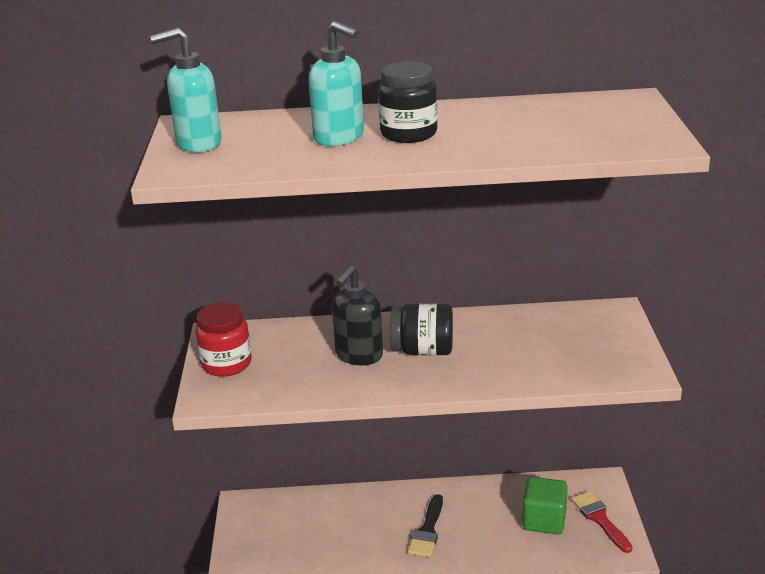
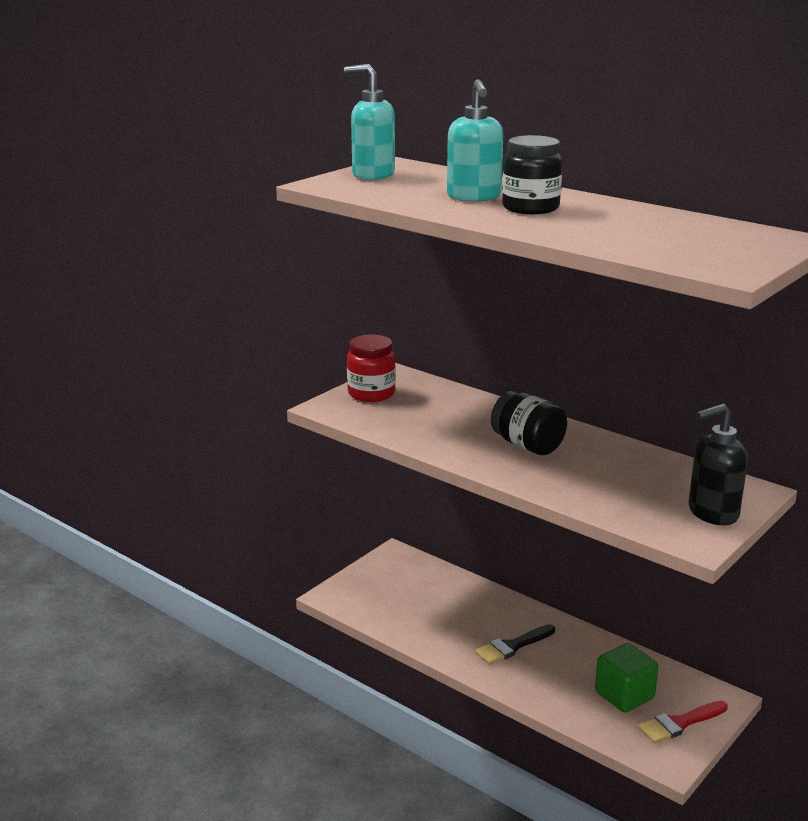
camera: 40 degrees right, 5 degrees down
(358, 356) = (472, 428): black soap dispenser -> black soap dispenser (712, 513)
(599, 519) = (679, 723): red brush -> red brush turned 135 degrees counterclockwise

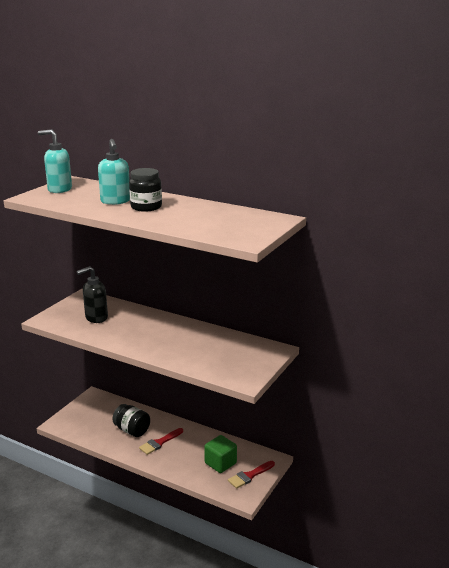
camera: 10 degrees left, 0 degrees up
(371, 394) = (70, 309): red jar -> none
(512, 646) = (159, 442): black brush -> red brush
(527, 445) = (157, 333): black jar -> black jar (132, 430)
(712, 513) = (254, 364): black soap dispenser -> black soap dispenser (96, 318)

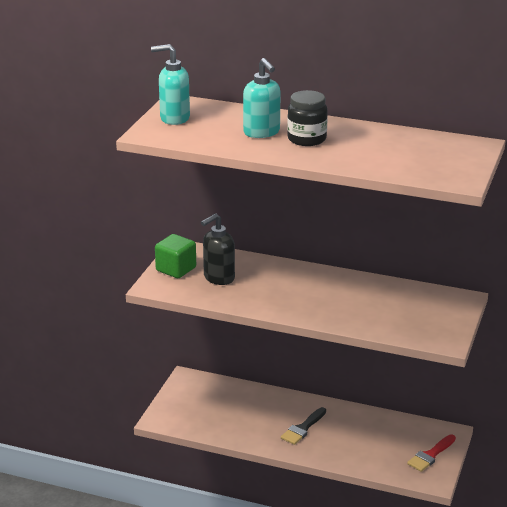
camera: 10 degrees left, 5 degrees up
(132, 430) = (260, 417): black jar -> none
(159, 442) = (303, 428): red brush -> black brush
(220, 463) = (389, 445): green cube -> green cube (176, 269)

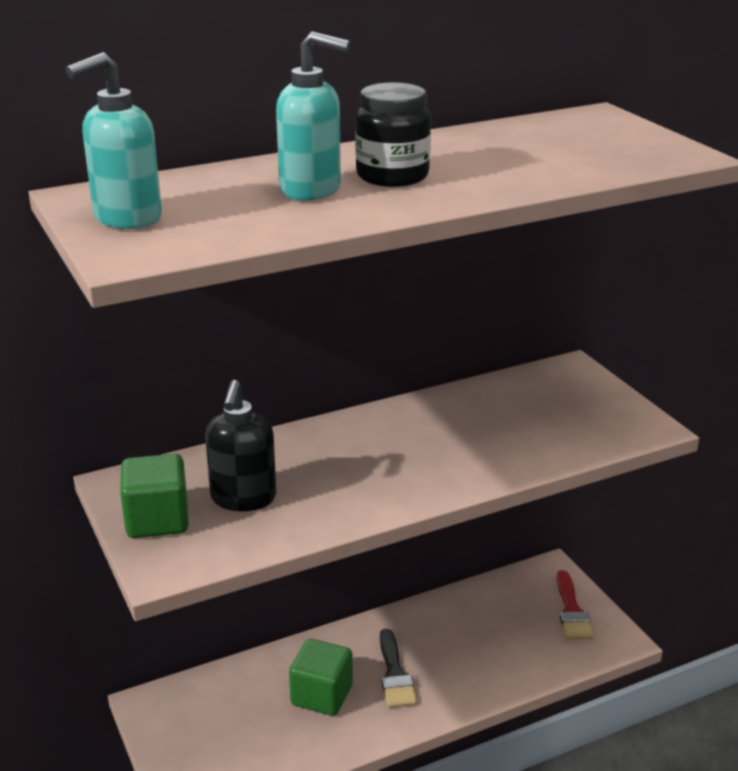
camera: 45 degrees left, 0 degrees up
(260, 417) = (322, 695): none -> green cube

